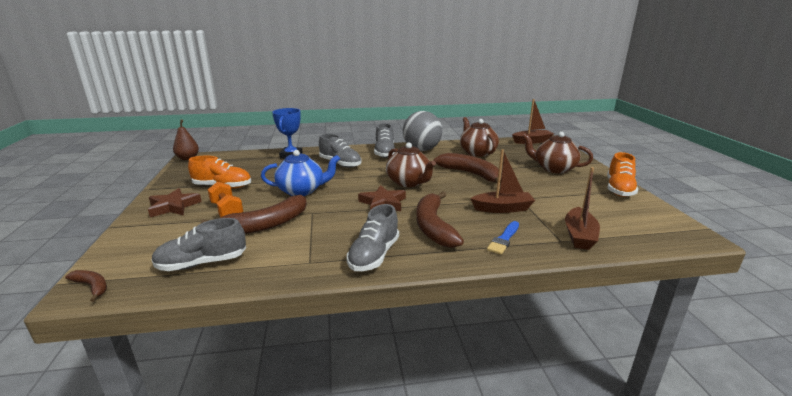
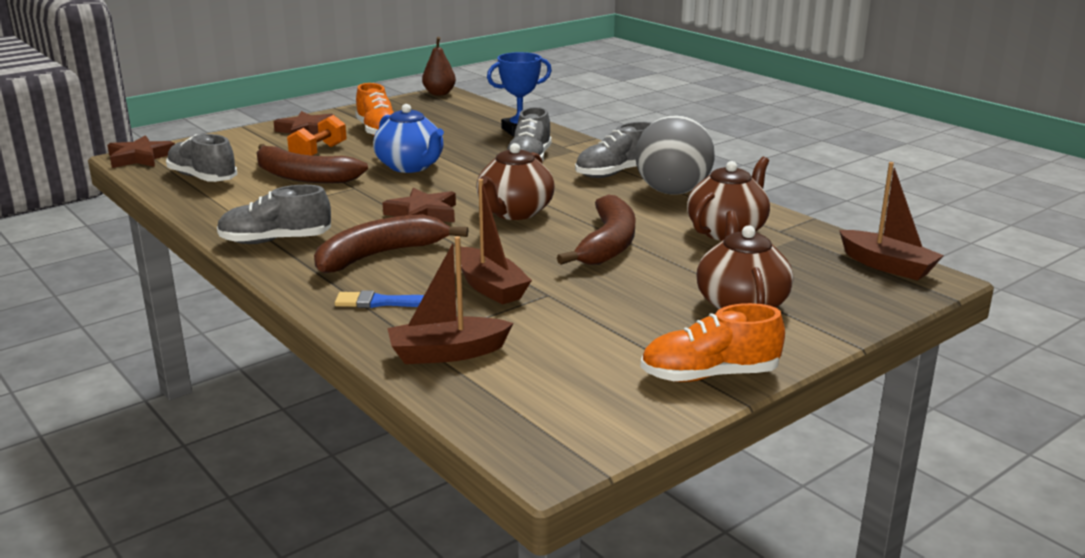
camera: 60 degrees right, 0 degrees up
(92, 286) = (140, 158): brown banana -> brown star

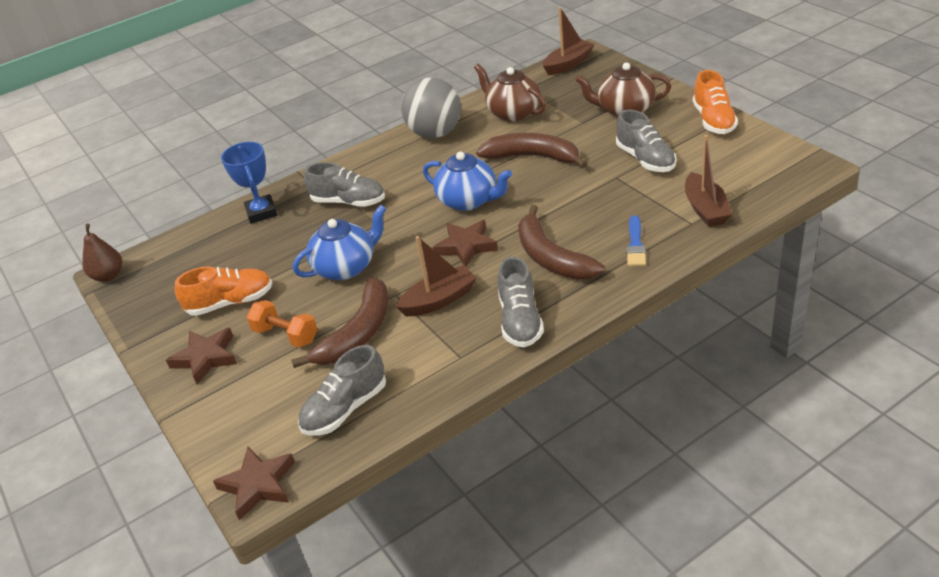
camera: 80 degrees left, 15 degrees up
(490, 287) = (607, 201): brown boat -> brown boat (439, 300)
(514, 212) = (468, 201): brown teapot -> blue teapot
(616, 173) = (389, 158): grey shoe -> grey shoe (645, 159)

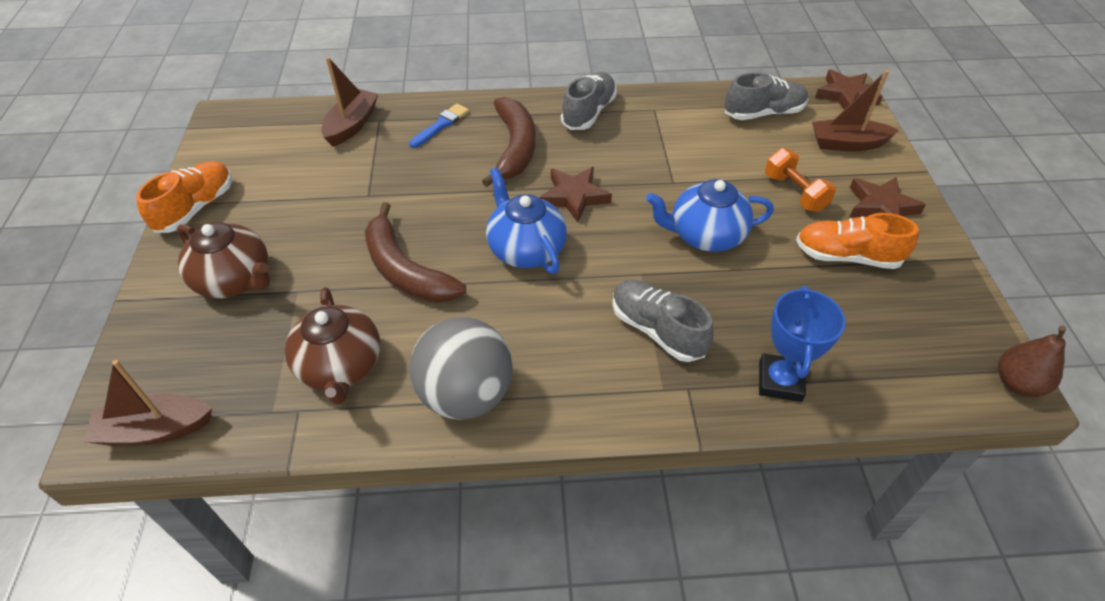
camera: 155 degrees left, 10 degrees up
(358, 333) = (726, 163): brown banana -> none
(439, 300) = (638, 158): brown boat -> brown boat (847, 144)
(645, 159) = (318, 199): grey shoe -> none

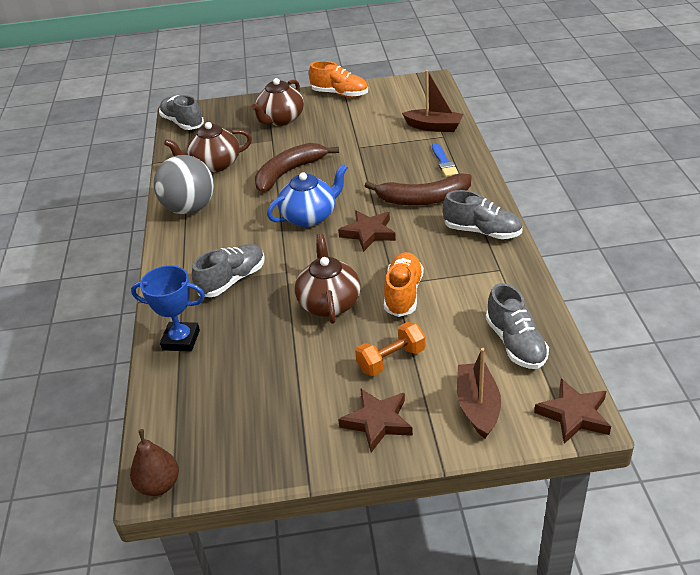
camera: 90 degrees right, 10 degrees down
(155, 430) = (183, 123): brown boat -> grey shoe
(441, 125) = (444, 162): blue brush -> blue brush turned 45 degrees clockwise
(705, 235) = (329, 303): blue teapot -> brown teapot
(847, 256) = (307, 389): orange shoe -> orange shoe (403, 294)

